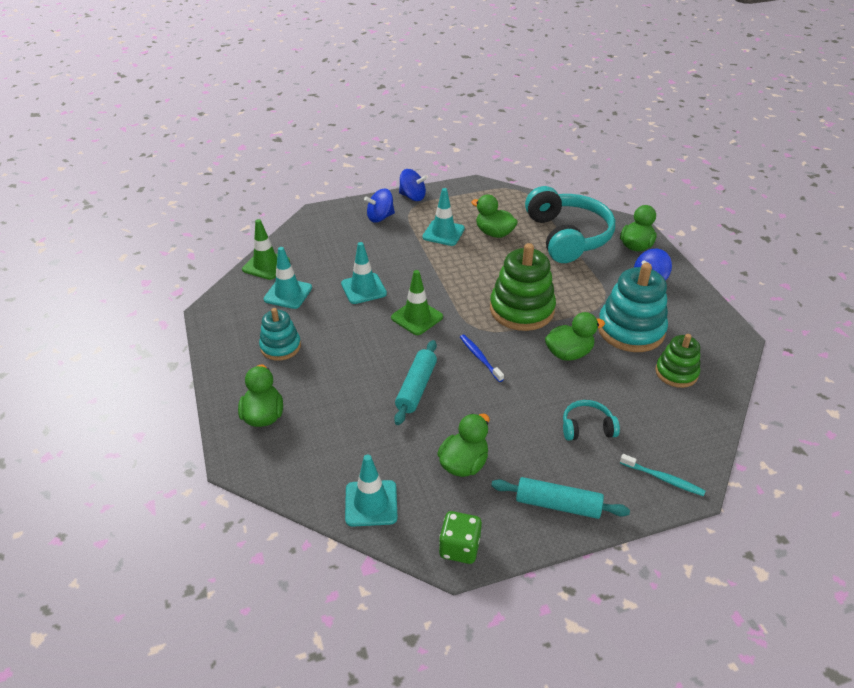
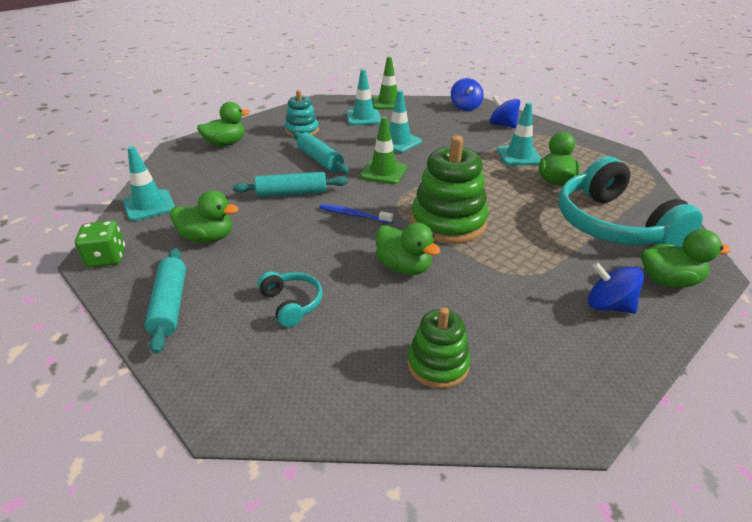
camera: 65 degrees right, 5 degrees down
(361, 351) = (319, 160): none -> turquoise rolling pin
(412, 196) = (553, 130): blue spinning top -> blue spinning top (465, 107)
(480, 358) = (354, 215): blue toothbrush -> blue toothbrush turned 105 degrees counterclockwise
(567, 236) = (613, 225): turquoise headphones -> turquoise headphones turned 105 degrees clockwise
(630, 330) = (488, 307): turquoise stacking toy -> none
(663, 478) = (233, 383): turquoise toothbrush -> none

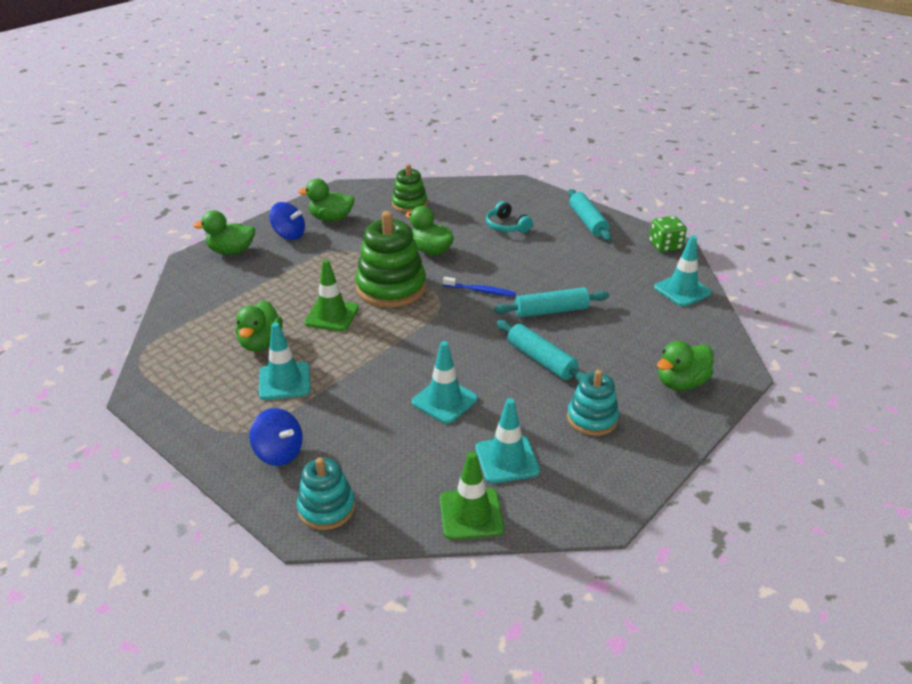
camera: 175 degrees right, 0 degrees up
(208, 238) = (600, 264): green duck -> green duck (331, 218)
(383, 172) = (459, 344): green traffic cone -> green traffic cone (332, 315)
(465, 107) = (326, 508): blue spinning top -> turquoise stacking toy
(613, 225) = (237, 293): turquoise headphones -> none

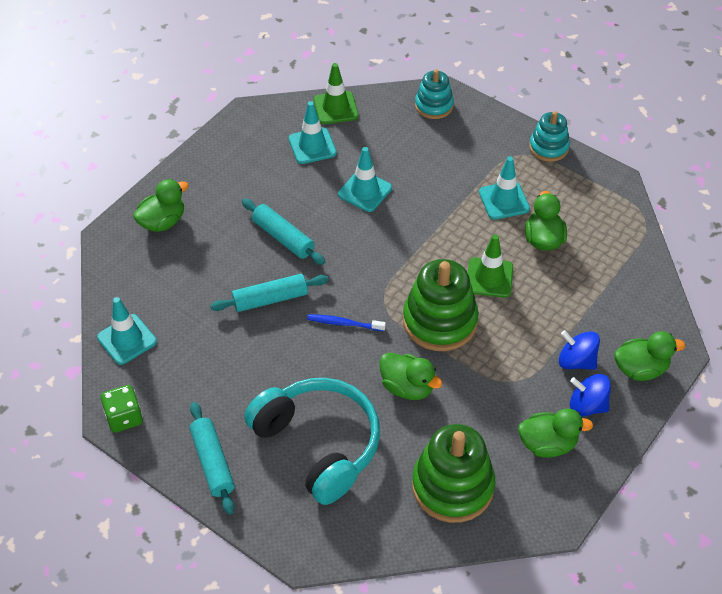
camera: 175 degrees right, 15 degrees up
(279, 452) = (482, 140): blue spinning top -> blue spinning top (576, 361)
(409, 204) = (452, 486): green stacking toy -> green stacking toy, size x1.69
(506, 226) = (318, 444): turquoise headphones -> turquoise headphones, size x2.24
(592, 418) = (244, 183): turquoise stacking toy -> turquoise stacking toy (548, 147)

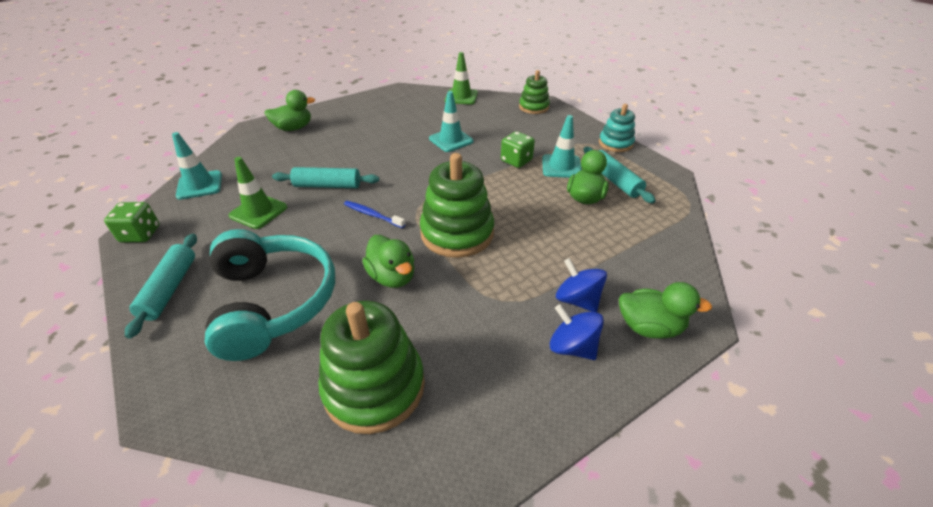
camera: 20 degrees right, 10 degrees down
(283, 238) = (369, 153): turquoise rolling pin -> turquoise rolling pin (614, 181)
(312, 146) = (430, 111): turquoise traffic cone -> none
(434, 105) = (533, 107): turquoise stacking toy -> green stacking toy
(453, 205) = (516, 161): none -> green dice
(489, 278) = (521, 213): green traffic cone -> green traffic cone (258, 211)
(547, 444) = (508, 374): green duck -> none

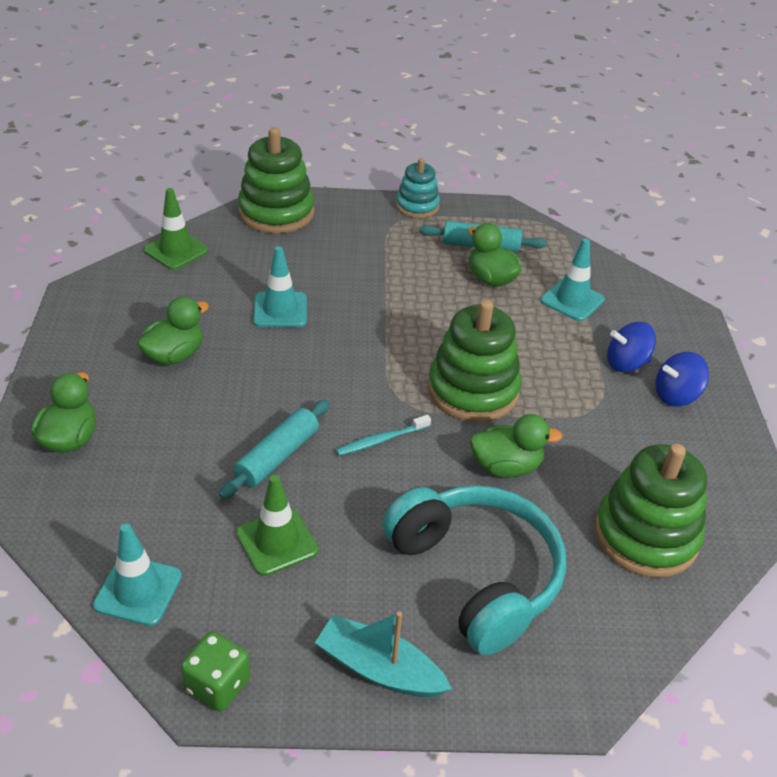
camera: 60 degrees left, 0 degrees up
(170, 289) = (379, 669): turquoise rolling pin -> turquoise boat
(273, 302) = (476, 575): turquoise headphones -> turquoise headphones turned 45 degrees clockwise
(372, 215) = (381, 440): blue toothbrush -> turquoise toothbrush
(516, 161) = (380, 286): green dice -> none
(533, 107) = (276, 212): green stacking toy -> green stacking toy, size x1.69
(561, 166) = (423, 263): turquoise traffic cone -> turquoise traffic cone (572, 300)
(649, 327) = (682, 343): green duck -> green duck (174, 355)

